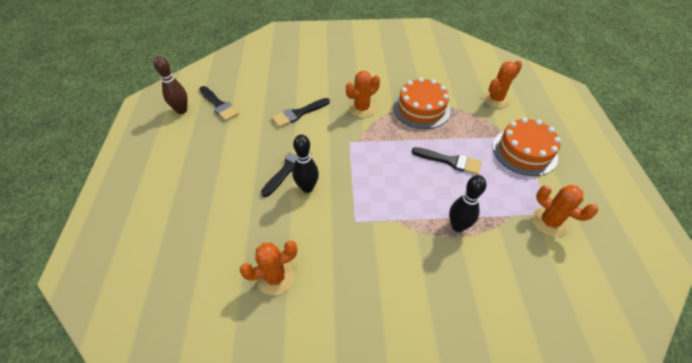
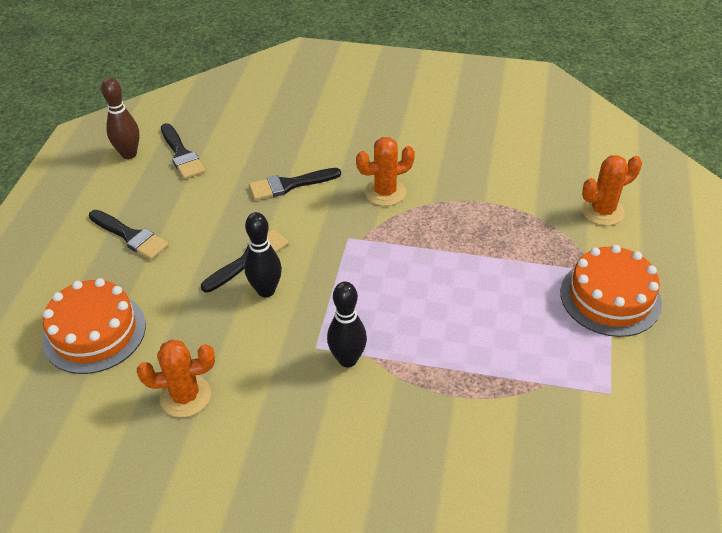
camera: 15 degrees right, 5 degrees down
(421, 108) = (476, 207): orange cake -> orange cake (94, 332)
(450, 161) = (487, 291): black brush -> black brush (131, 236)
(458, 226) = (458, 382): black bowling pin -> black bowling pin (347, 359)
(549, 222) = (599, 404): orange cactus -> none

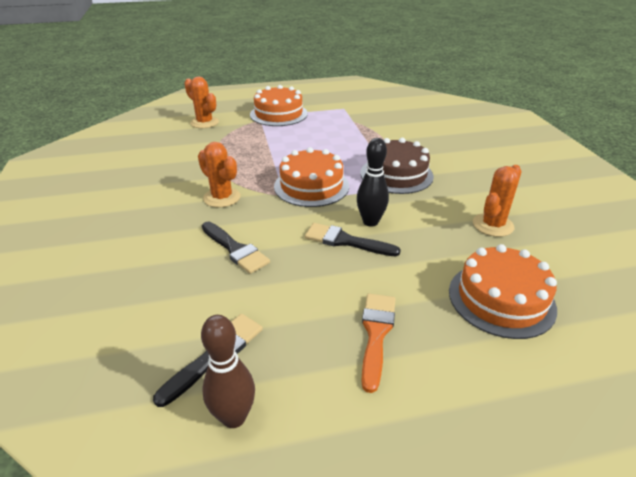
camera: 115 degrees left, 10 degrees down
(131, 236) = (376, 333): black brush -> orange brush
(185, 396) = (492, 225): orange cactus -> orange cactus turned 75 degrees clockwise
(347, 359) = (396, 174): black bowling pin -> brown cake
(367, 267) = (311, 186): none -> orange cake

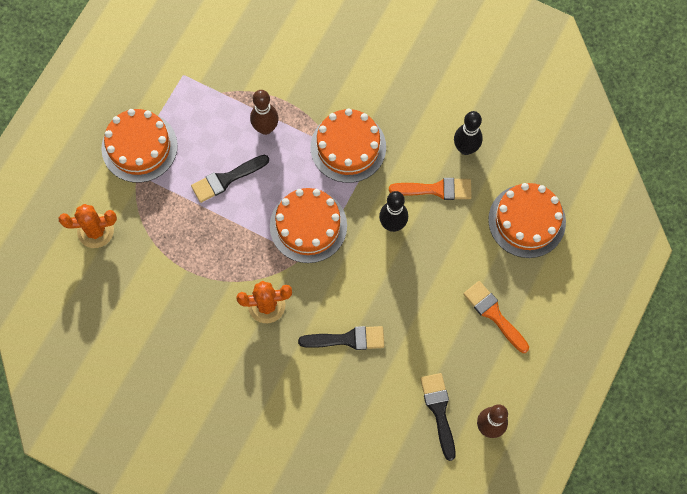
camera: 50 degrees left, 35 degrees up
(345, 241) = (399, 260): black brush -> black brush (226, 179)
(356, 142) = (265, 128): none -> brown bowling pin
(396, 174) = (348, 147): brown cake -> orange cake
(435, 228) = (436, 189): none -> orange brush
(492, 225) = (465, 148): orange cactus -> black bowling pin

